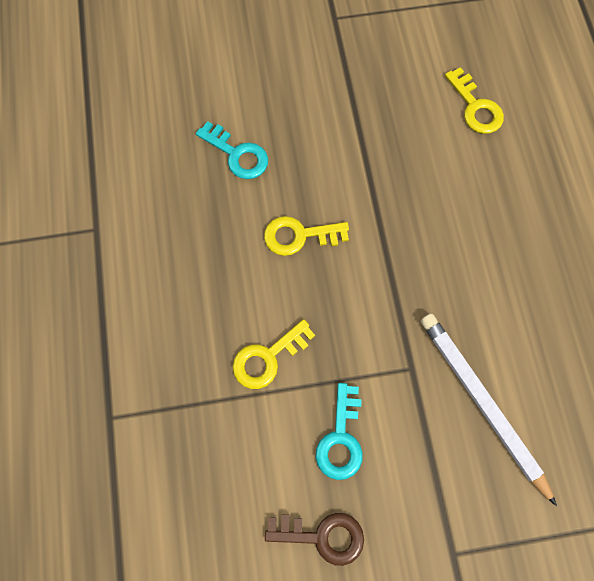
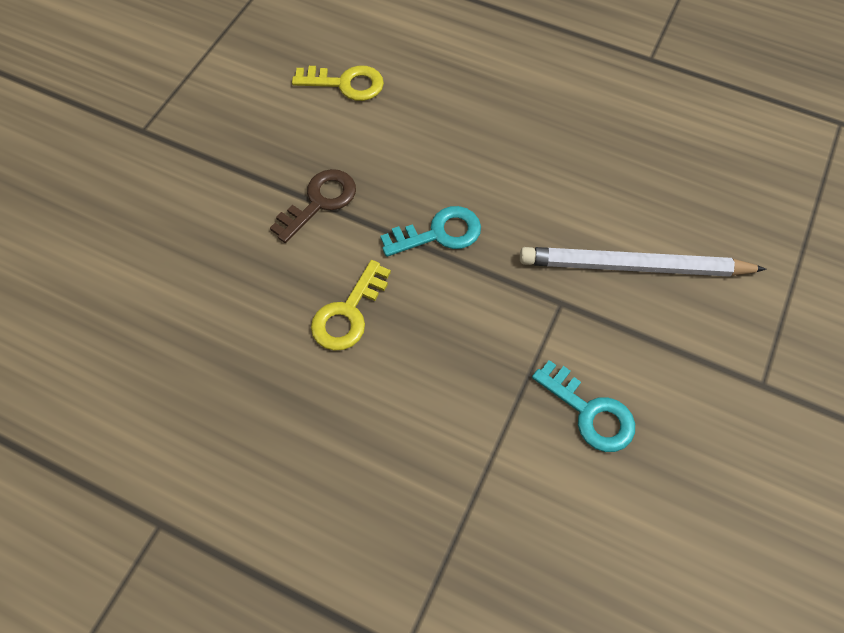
camera: 55 degrees left, 10 degrees down
(237, 154) = (206, 314): turquoise key -> turquoise key (439, 233)
(268, 358) = (457, 429): yellow key -> none
(322, 536) = (679, 495): brown key -> brown key (319, 202)

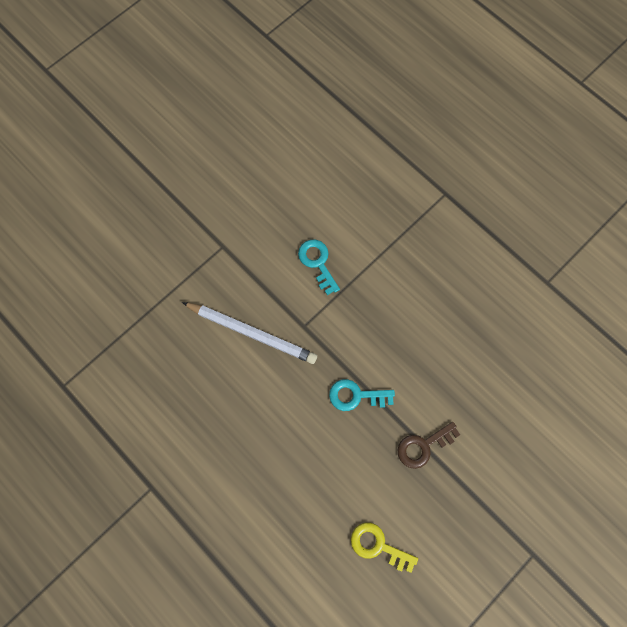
camera: 160 degrees left, 10 degrees up
(348, 313) = (426, 361): yellow key -> none

